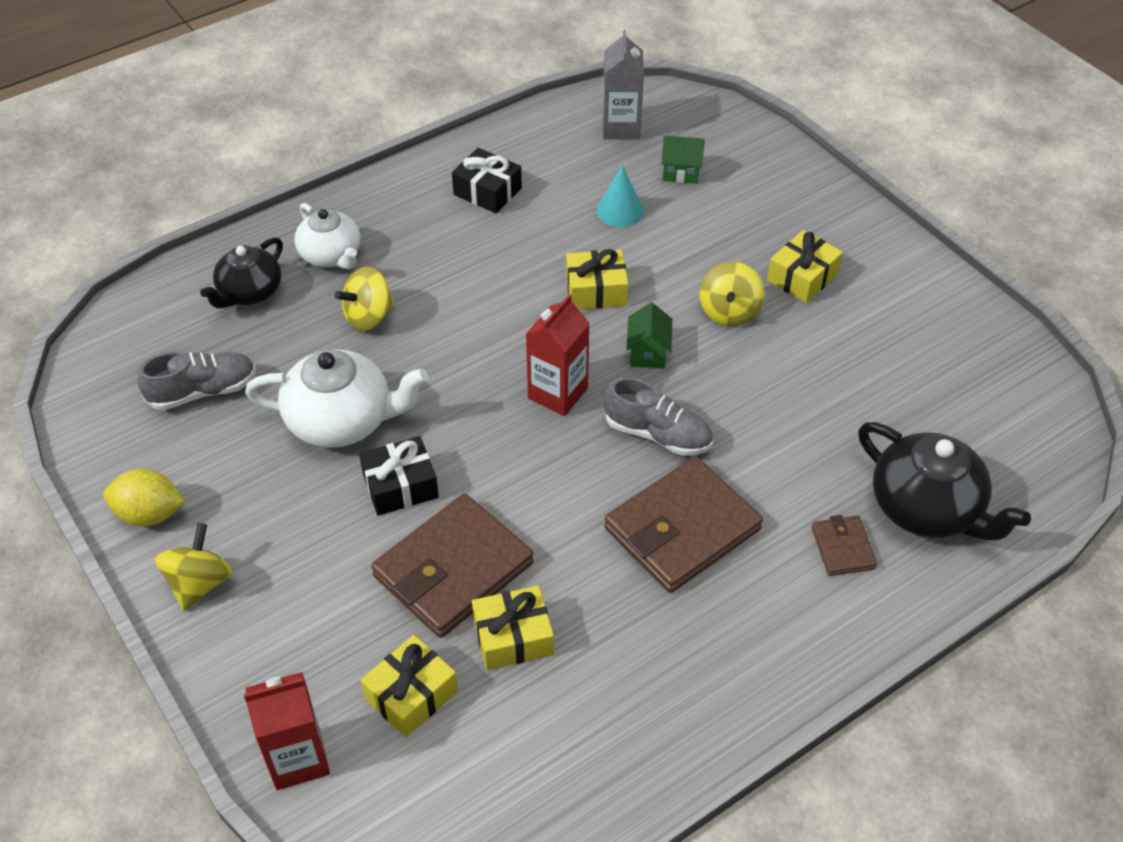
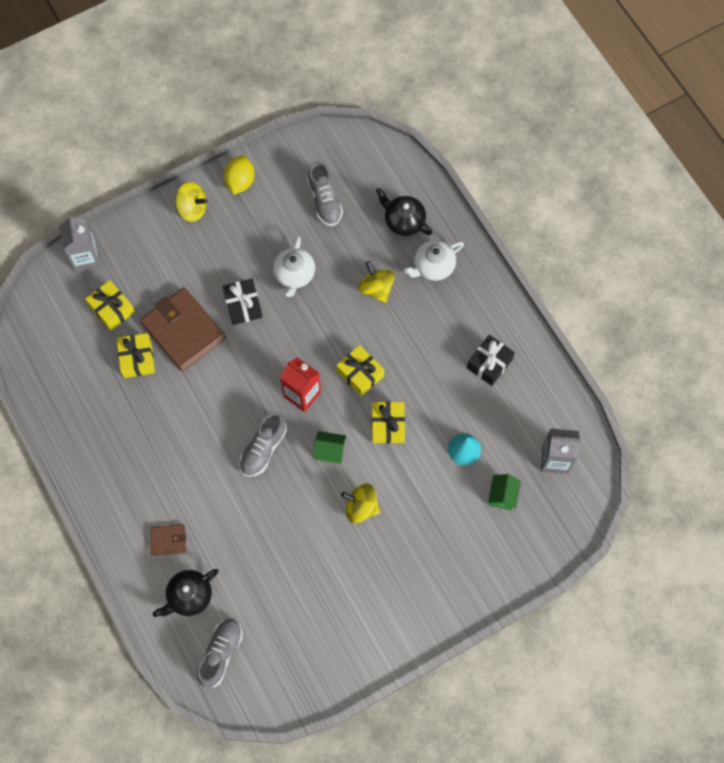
camera: 95 degrees right, 20 degrees up
(298, 758) = (86, 258): red carton -> grey carton
(342, 420) = (294, 275): white teapot -> white teapot, size x0.67
(682, 529) = (193, 453): brown wallet -> none
(802, 277) = (389, 561): yellow gift -> yellow gift (360, 374)
(927, 508) = (189, 596): black teapot -> black teapot, size x0.67
(1002, 458) = (221, 653): none -> grey shoe

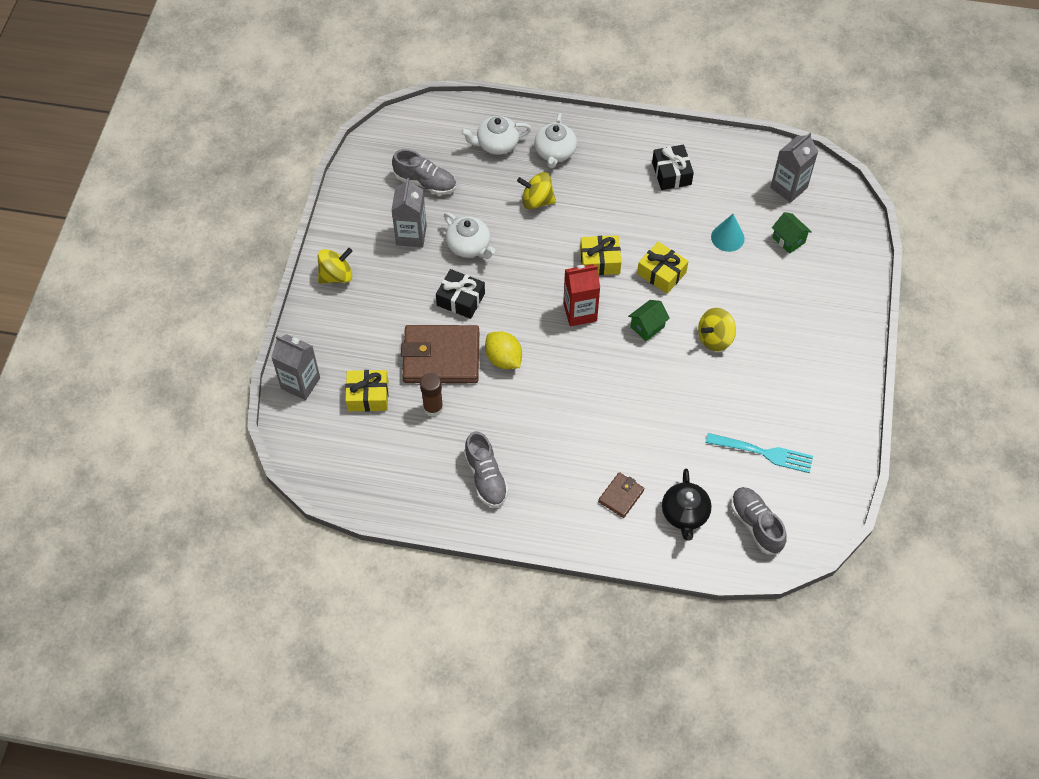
camera: 50 degrees left, 10 degrees down
(137, 359) = (433, 408): yellow gift -> brown glue stick
(240, 181) = (347, 226): yellow lemon -> yellow lemon (503, 359)
(263, 449) = (602, 371): grey shoe -> grey shoe (486, 477)
(269, 229) = (411, 235): none -> grey carton
(287, 615) = (762, 453): none -> turquoise fork
(403, 221) = (496, 144): black teapot -> white teapot

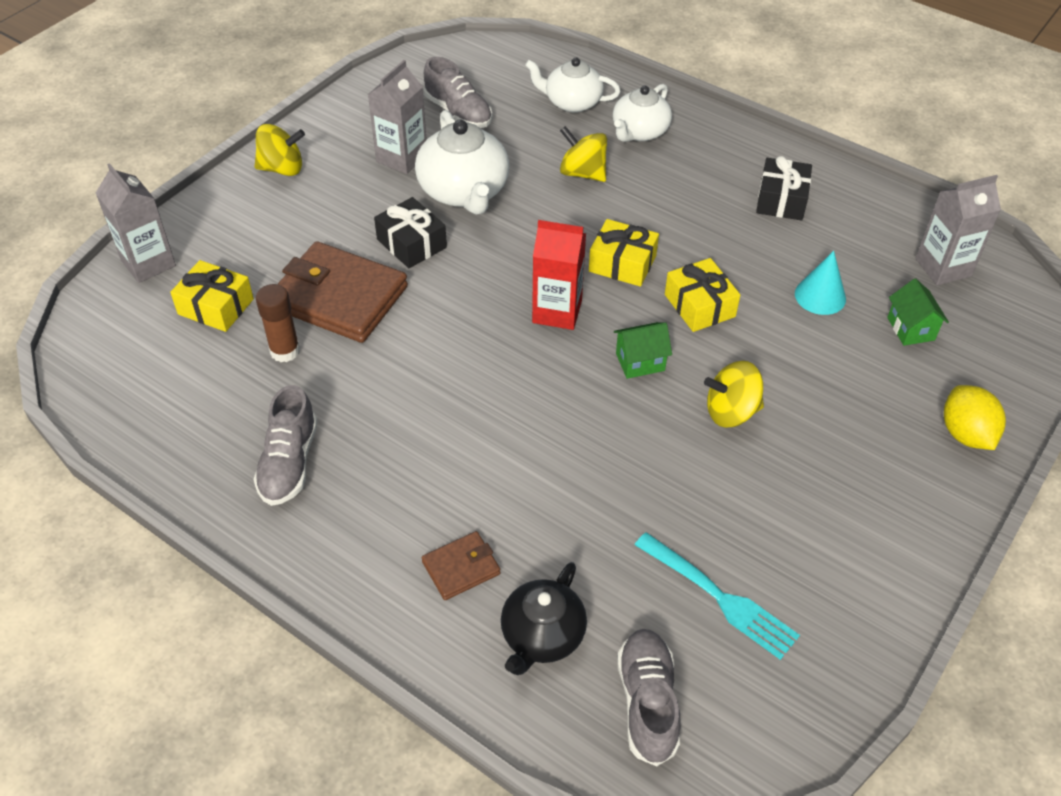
camera: 25 degrees right, 10 degrees down
(469, 246) = (464, 192): white teapot -> white teapot, size x1.50
(503, 359) = (417, 329): yellow lemon -> yellow lemon (965, 434)

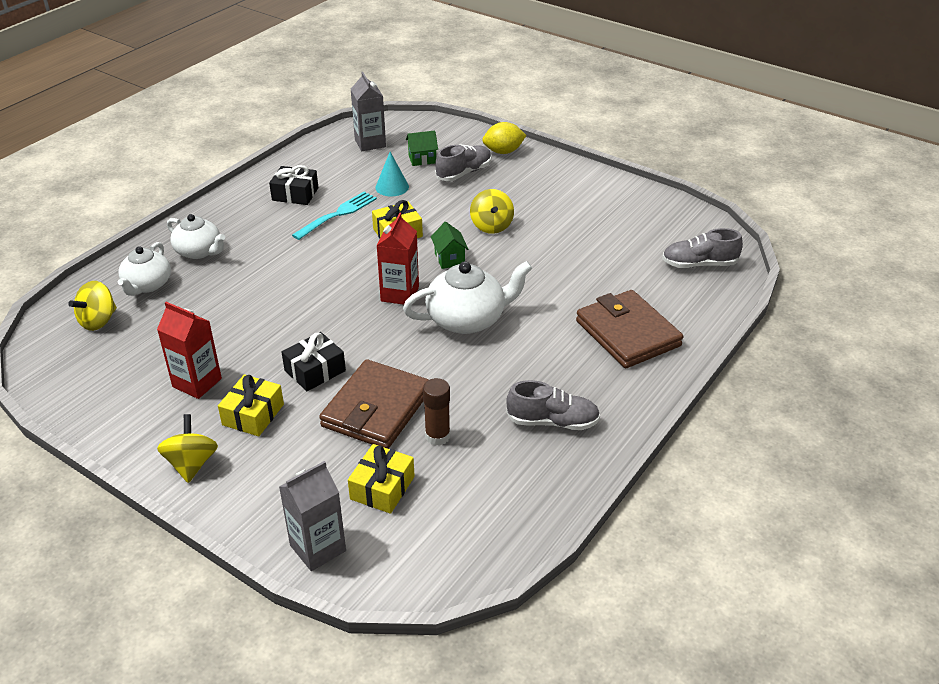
camera: 90 degrees left, 10 degrees down
(402, 158) = (197, 383): grey carton -> red carton
(458, 113) = (139, 350): grey shoe -> grey shoe (464, 173)
(461, 568) = (627, 333): brown wallet -> brown wallet, size x2.08
(464, 192) = (253, 343): white teapot -> white teapot (467, 319)
(542, 636) = (668, 300): black teapot -> none
(582, 173) = (244, 280): yellow spinning top -> yellow spinning top (98, 321)
(622, 263) = (352, 264): yellow gift -> yellow gift (253, 414)
(718, 597) = (627, 238): turquoise fork -> turquoise fork (337, 215)

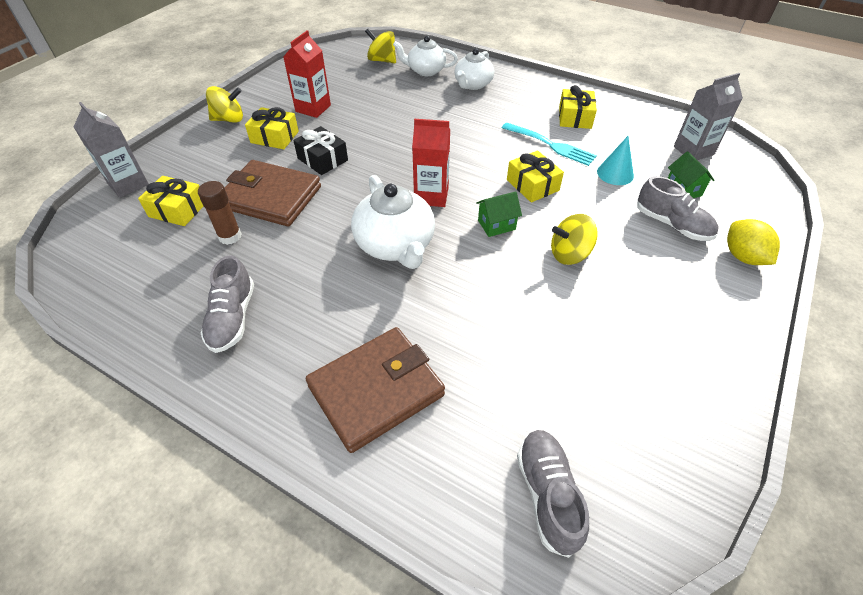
camera: 85 degrees right, 10 degrees up
(295, 194) = (575, 117): black gift -> yellow gift

